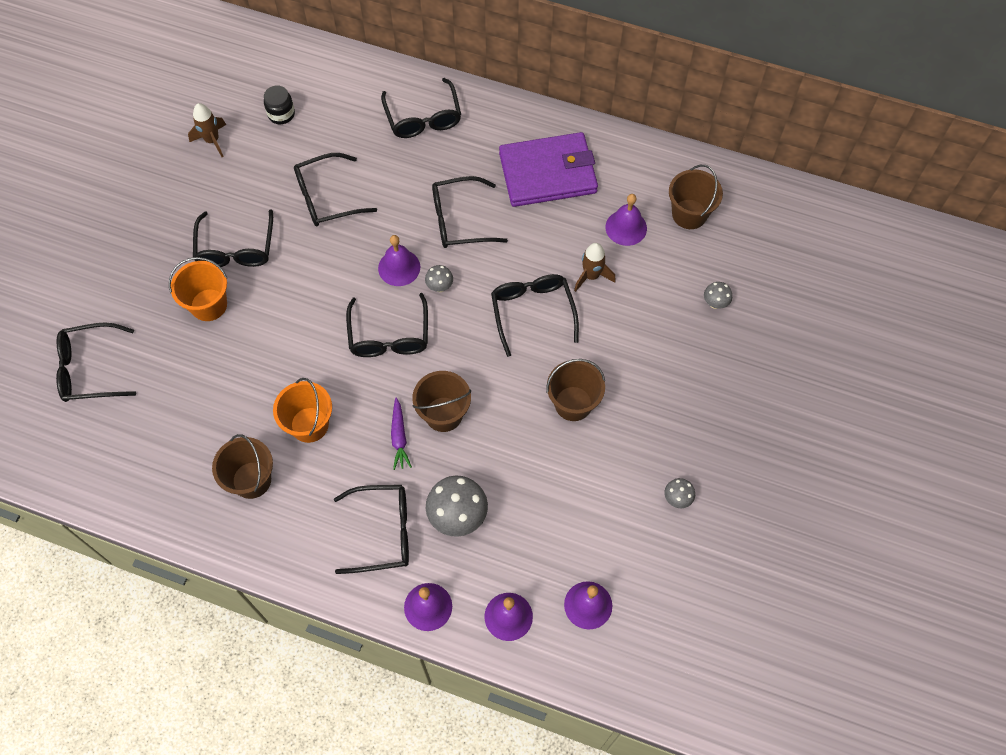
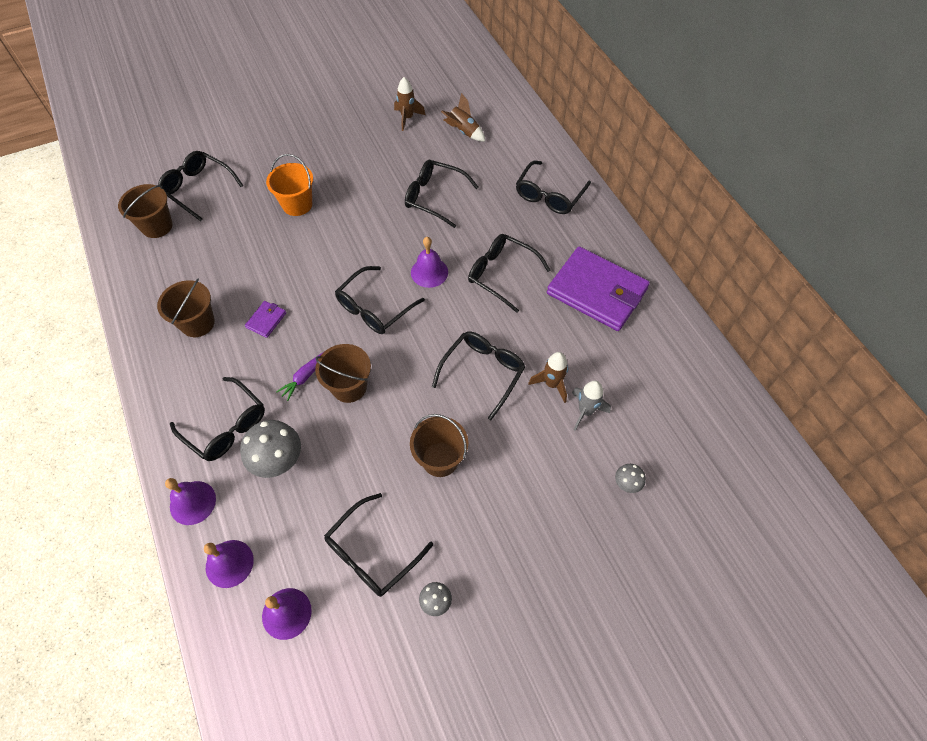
camera: 45 degrees right, 5 degrees down
(236, 248) = (349, 185): black glasses -> black glasses (372, 553)
(281, 114) = (463, 131): black jar -> brown rocket
(309, 424) = (266, 320): orange bucket -> purple wallet
(439, 287) = (440, 305): grey mushroom -> none
(626, 227) = (615, 372): purple bell -> none
(636, 275) = (585, 411): none -> grey rocket
(689, 214) = (676, 402): brown bucket -> brown bucket (157, 226)

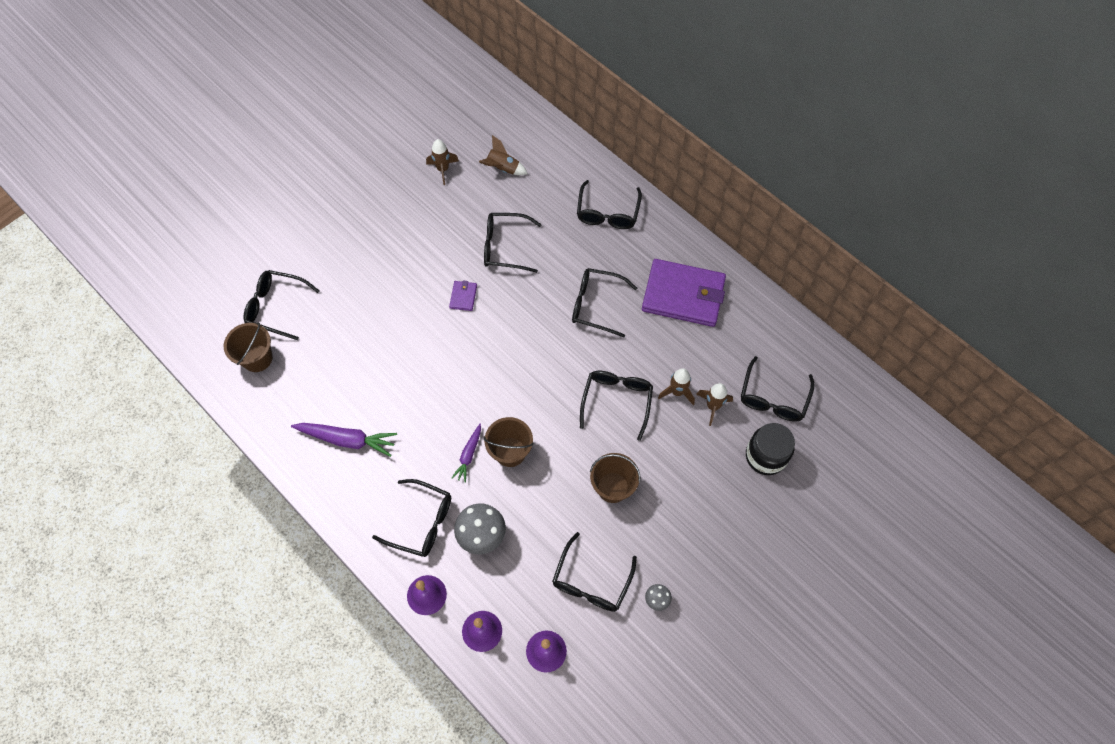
camera: 20 degrees left, 5 degrees up
(197, 323) = (347, 439): brown bucket -> purple carrot
(266, 320) = (408, 416): purple wallet -> purple wallet (463, 296)
(297, 204) = (380, 294): orange bucket -> none
(374, 308) = (499, 373): black glasses -> black glasses (773, 398)
(429, 272) = (532, 323): purple bell -> none
(585, 411) = (712, 406): grey rocket -> brown rocket
(626, 484) = (765, 456): grey mushroom -> black jar

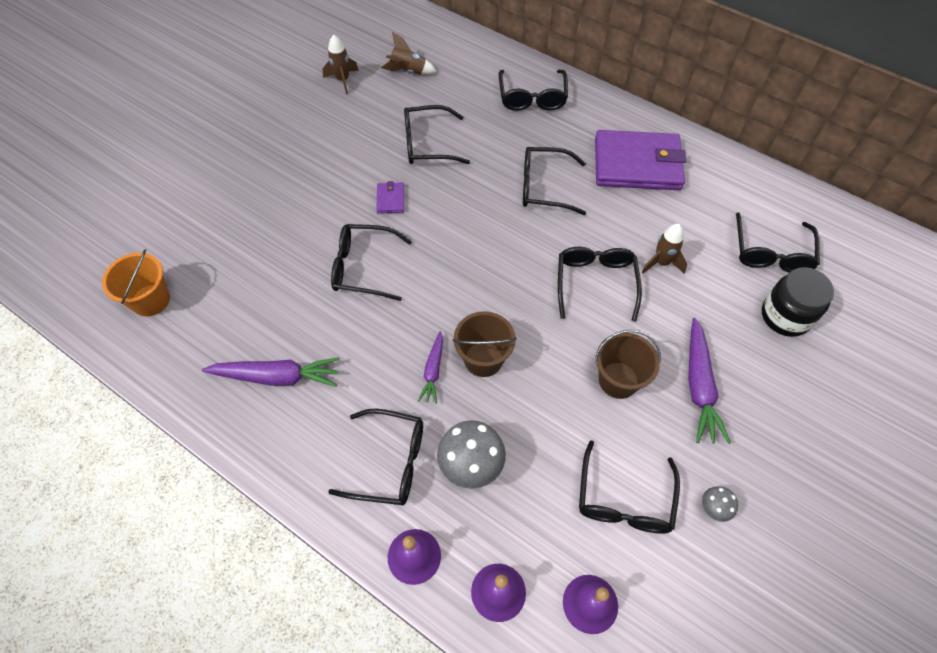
camera: 10 degrees left, 5 degrees down
(257, 358) = (151, 300): brown bucket -> orange bucket
(276, 307) = (169, 241): black glasses -> black glasses (363, 267)
(675, 503) = (699, 386): none -> purple carrot
(712, 406) = (706, 272): brown rocket -> none

